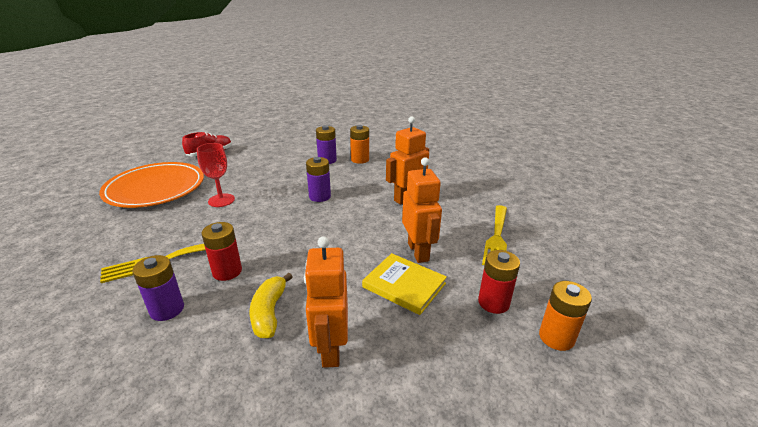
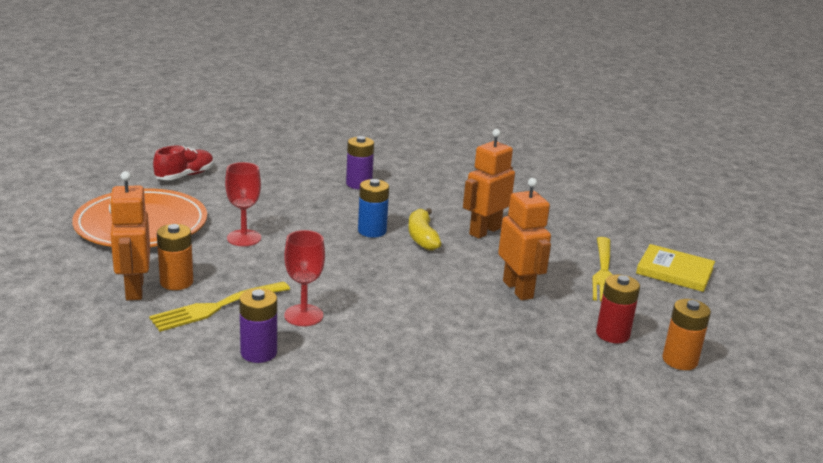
camera: 10 degrees left, 5 degrees down
(227, 271) = (303, 315): red battery -> red goblet
(269, 313) = (376, 351): yellow banana -> yellow banana (422, 237)
(320, 196) = (372, 231): purple battery -> blue battery
(330, 348) = (456, 378): orange robot -> orange robot (134, 289)
(360, 159) = (403, 183): orange battery -> orange battery (176, 282)
(404, 285) = (513, 322): yellow book -> yellow book (674, 271)

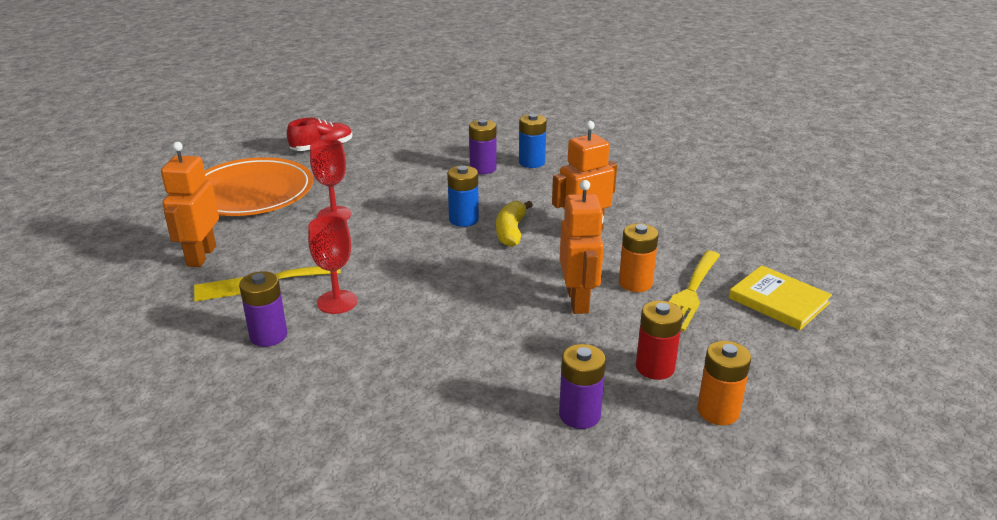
camera: 20 degrees right, 5 degrees up
(176, 282) = (243, 253): orange battery -> orange battery (635, 283)
(400, 175) = (532, 162): none -> blue battery
(577, 379) = (579, 415): none -> purple battery

